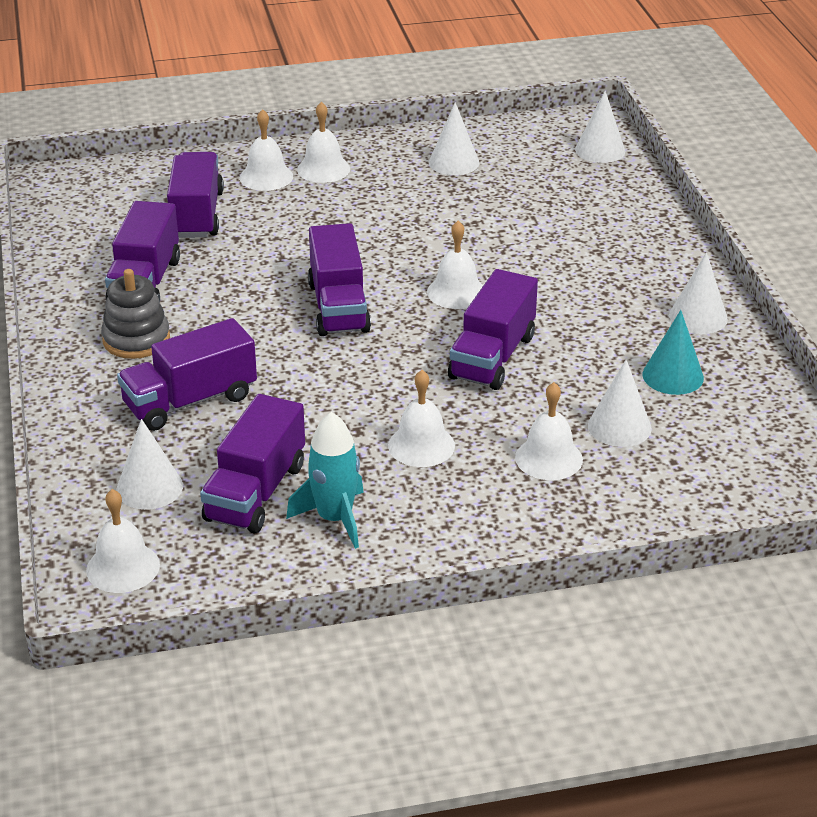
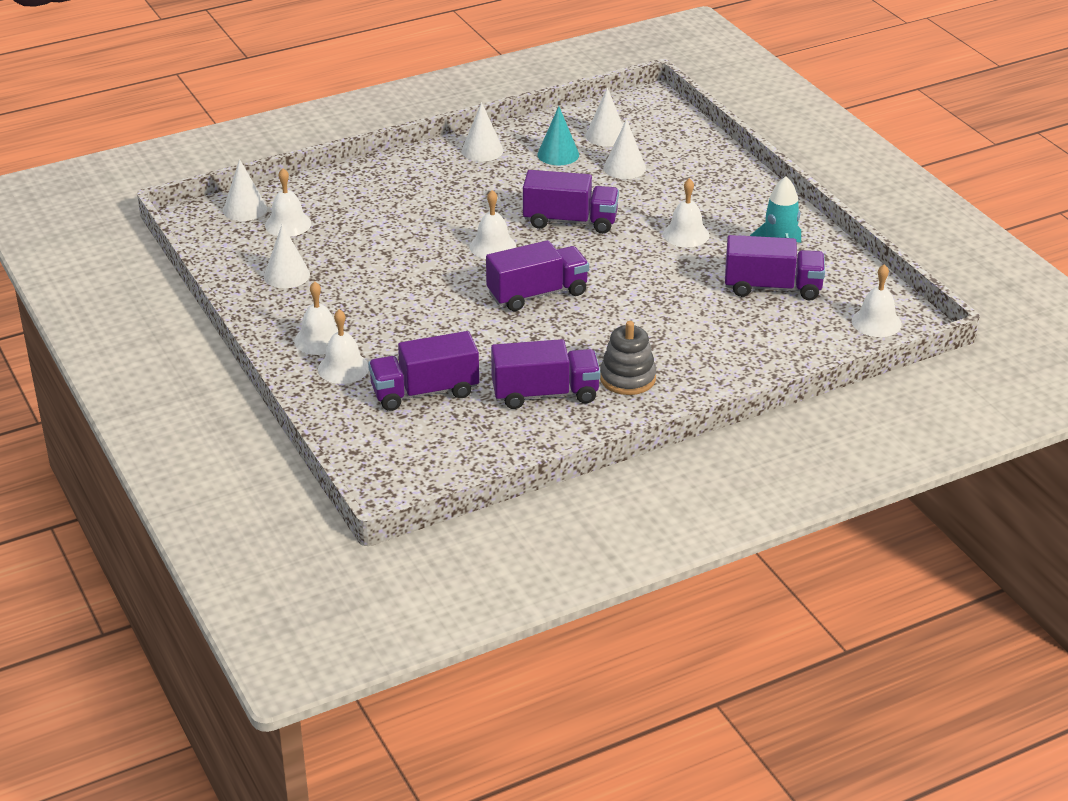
camera: 105 degrees left, 0 degrees up
(149, 487) = (795, 330): white cone -> white cone (606, 135)
(190, 401) = (691, 335): purple truck -> none
(549, 458) = (671, 188): white bell -> white bell (288, 224)

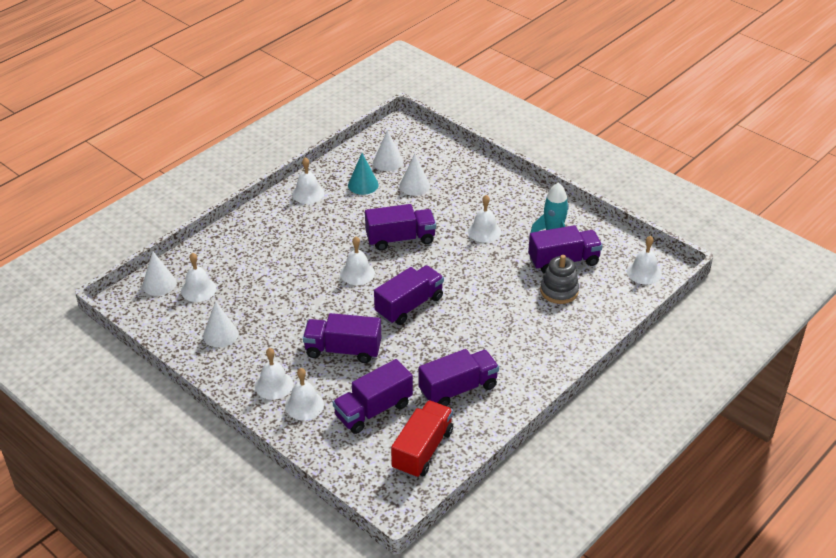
camera: 20 degrees left, 5 degrees up
(425, 322) = (343, 350): none -> purple truck
(460, 446) = (422, 450): none -> red truck
(482, 150) = (308, 193): white cone -> white bell
(627, 378) = (507, 361): grey stacking toy -> grey stacking toy (559, 291)

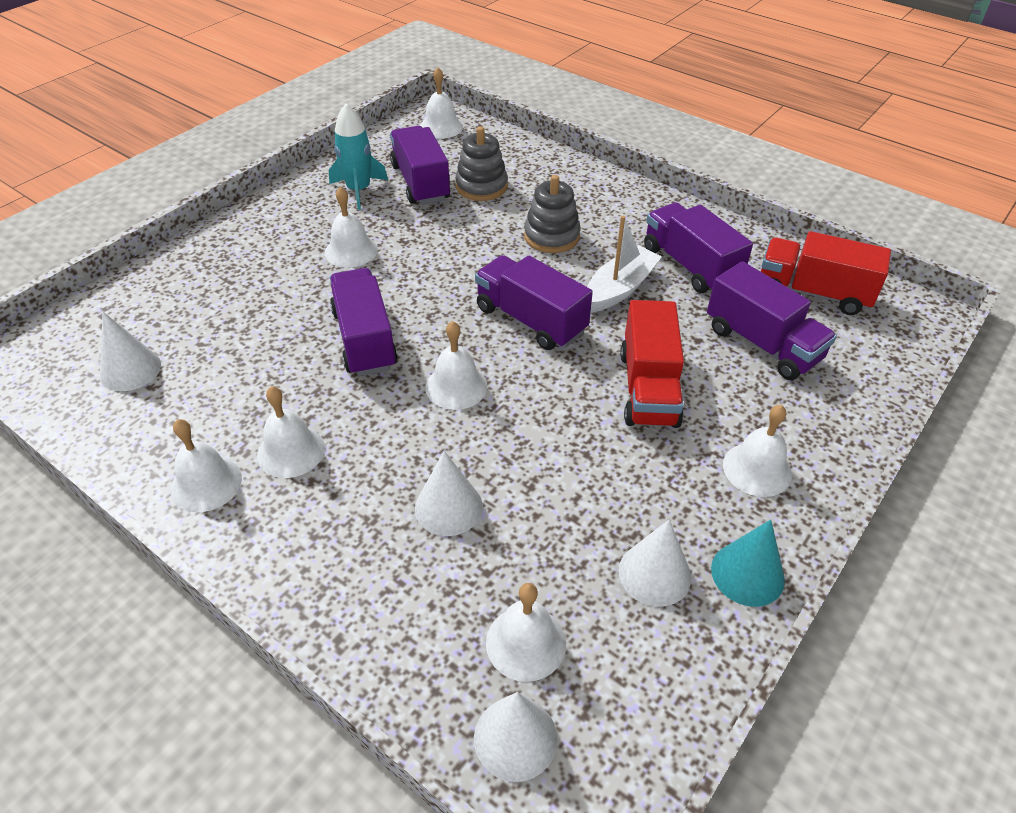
camera: 95 degrees left, 5 degrees up
(304, 405) = (785, 423): white bell -> white bell (291, 451)
(343, 350) = (648, 388): purple truck -> red truck
(363, 185) = (196, 399): turquoise cone -> turquoise cone (747, 574)
(414, 186) = (216, 331): white cone -> white cone (448, 507)
(436, 349) = (620, 288): none -> white boat
(496, 322) = (551, 236): none -> grey stacking toy

